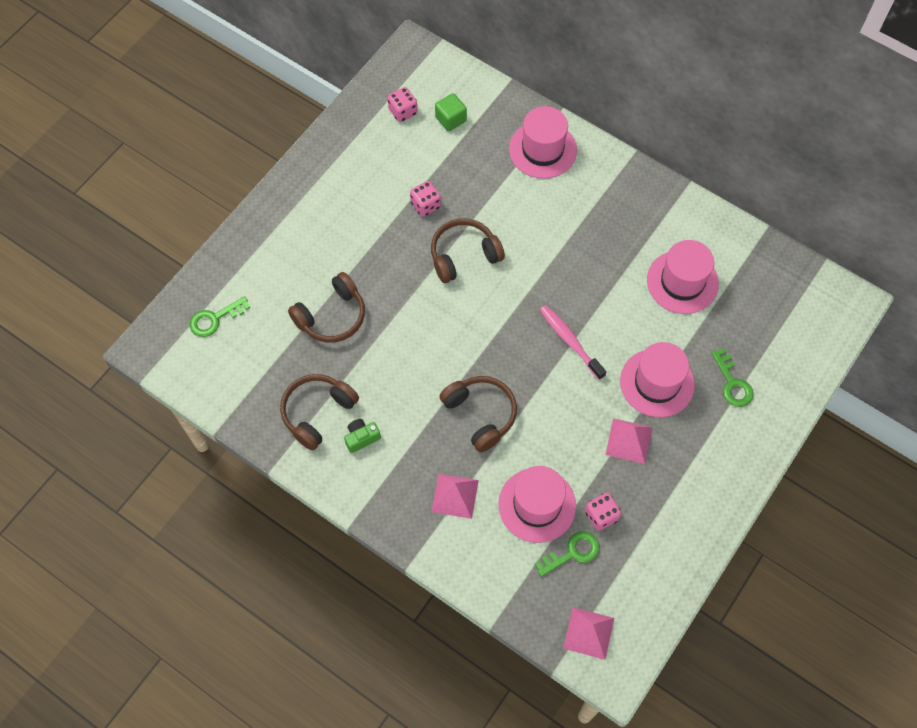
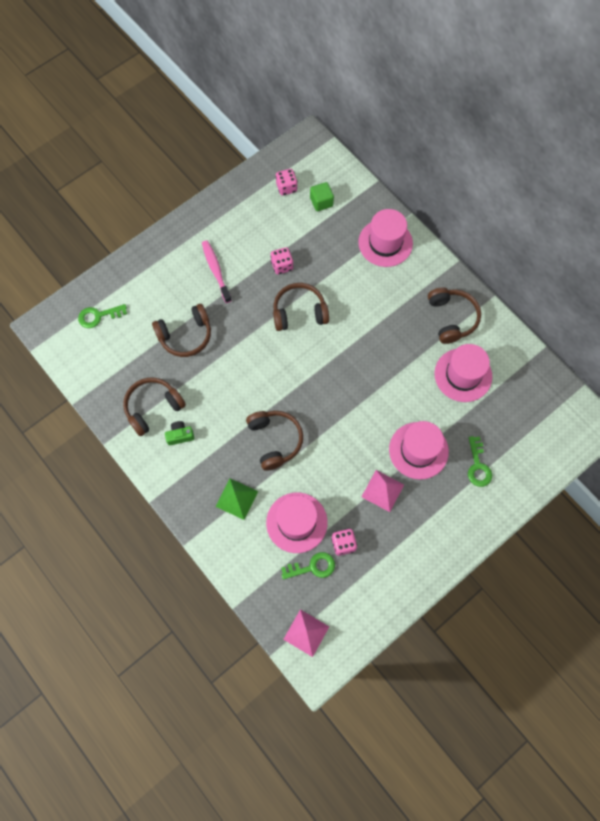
camera: 15 degrees right, 5 degrees up
(455, 495) = (236, 498): pink pyramid -> green pyramid
(570, 341) = (361, 400): pink toothbrush -> pink toothbrush (216, 270)
(648, 219) = (451, 318): none -> brown headphones

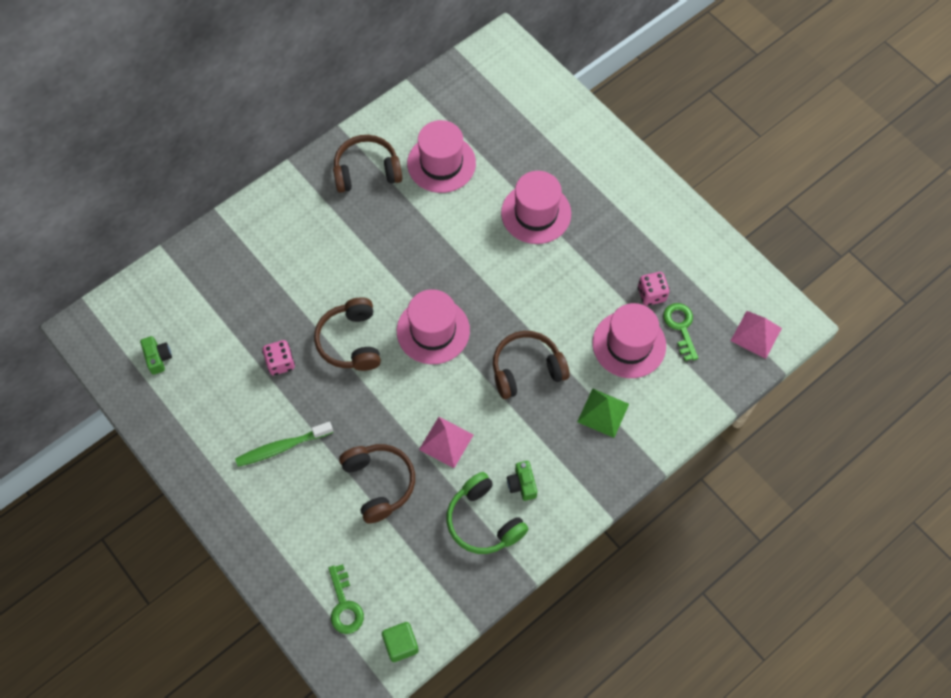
camera: 90 degrees left, 5 degrees down
(153, 408) = (483, 521): brown headphones -> green headphones
(216, 270) = (282, 447): pink toothbrush -> green toothbrush
(286, 187) = (158, 358): pink dice -> green camera
(321, 202) = (186, 314): green cube -> green cube (401, 644)
(382, 490) = (586, 252): pink pyramid -> pink pyramid (446, 442)
(385, 243) = (256, 239): pink hat -> pink hat (433, 331)
(478, 465) = (552, 155): green key -> none

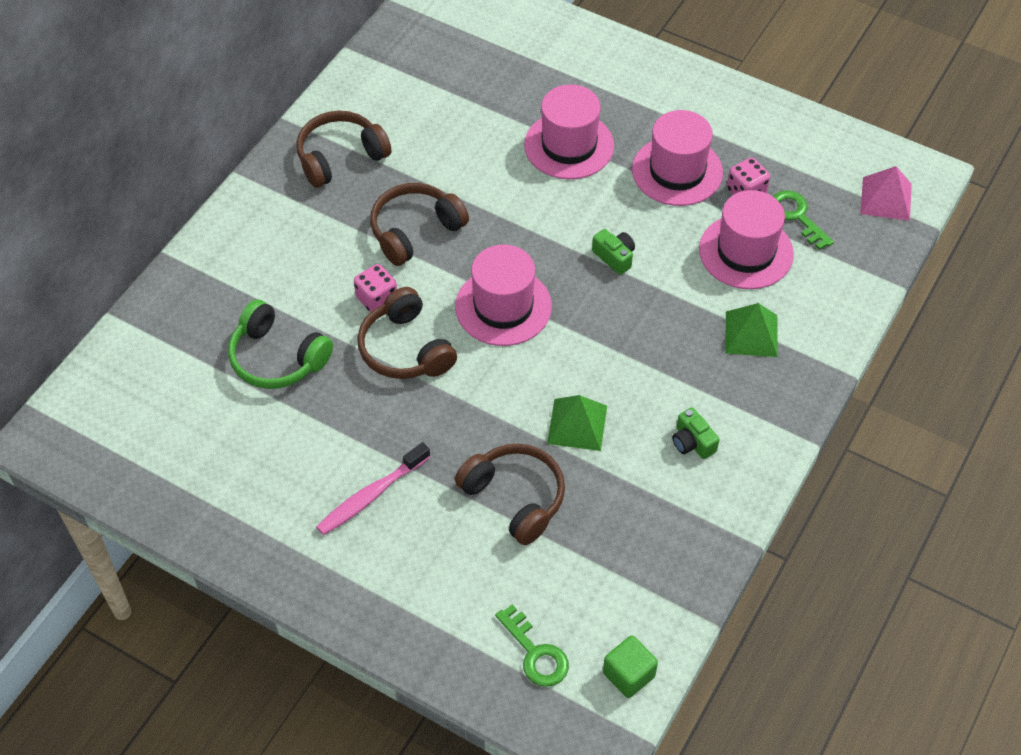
camera: 20 degrees left, 10 degrees down
(158, 358) = (160, 442): green camera -> green camera (614, 257)
(280, 363) = (326, 399): pink dice -> pink dice (377, 299)
(282, 447) = (371, 495): green toothbrush -> pink toothbrush
(441, 163) = (429, 124): pink hat -> pink hat (677, 171)
(446, 442) = (577, 424): pink pyramid -> green pyramid
(483, 521) = (665, 498): green headphones -> green headphones (277, 358)
(526, 369) = (638, 315): brown headphones -> brown headphones (415, 231)

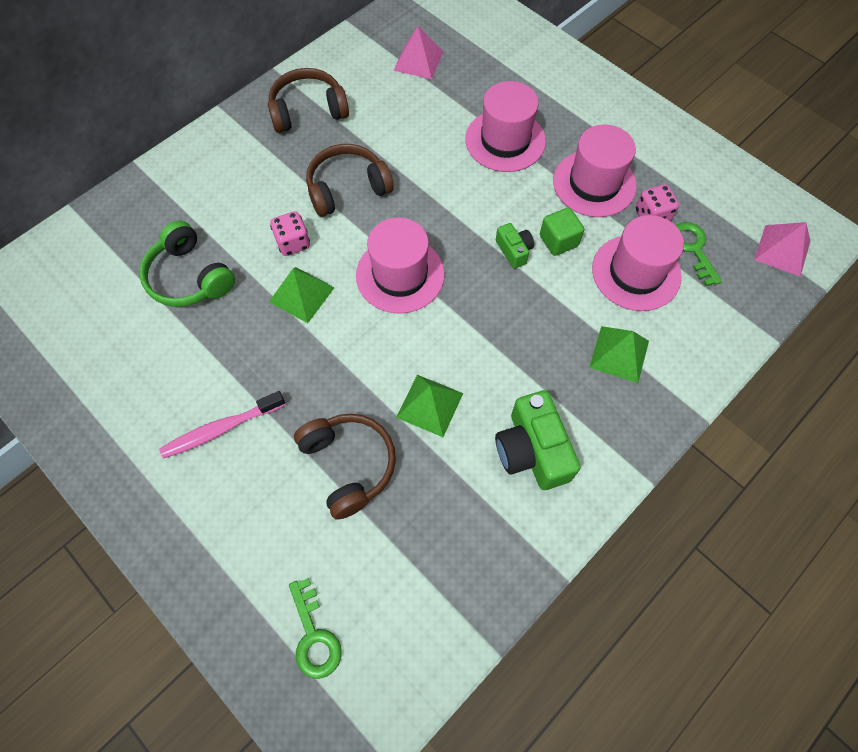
camera: 15 degrees right, 10 degrees up
(405, 349) = (301, 294): brown headphones -> green pyramid
(444, 77) = (418, 60): none -> pink pyramid
(628, 674) = (396, 686): green cube -> green cube (558, 241)
(692, 442) = (532, 450): green camera -> green camera, size x1.90

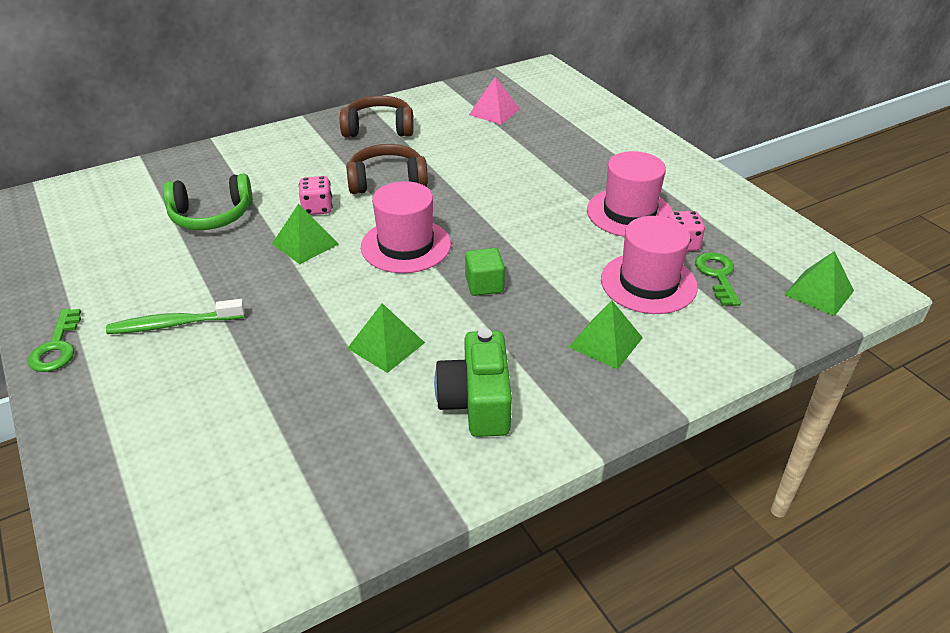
camera: 15 degrees right, 25 degrees down
(189, 277) = (211, 216): green headphones -> green headphones turned 75 degrees counterclockwise
(220, 429) = (173, 324): pink toothbrush -> green toothbrush
(314, 635) = (164, 510): green key -> green key (57, 346)
(348, 465) = (279, 375): brown headphones -> none
(505, 140) = (552, 172): pink hat -> none
(514, 251) = (527, 247): green camera -> none
(558, 241) = (575, 247): green cube -> green cube (484, 285)
(782, 250) = (819, 292): pink pyramid -> green pyramid

